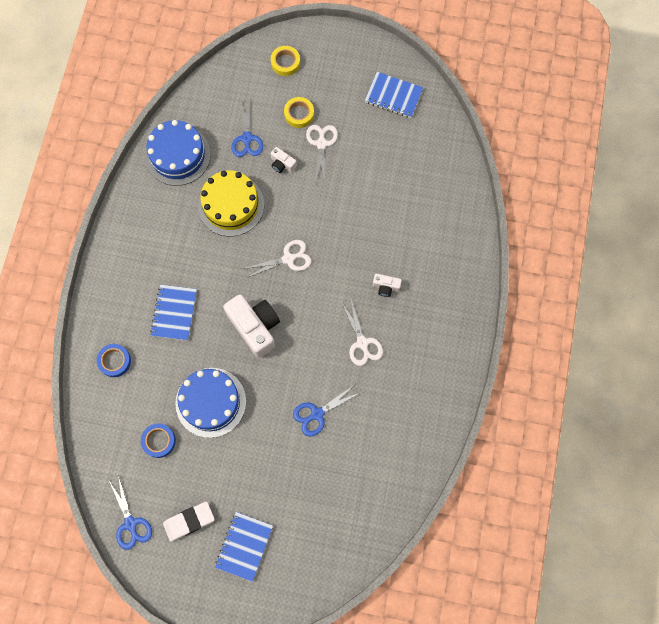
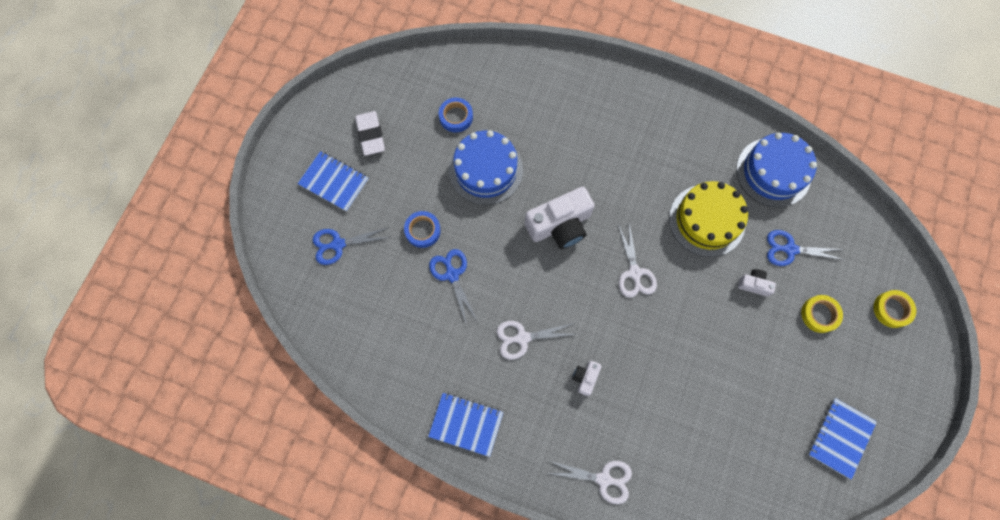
camera: 100 degrees right, 0 degrees up
(114, 361) = (545, 85): blue tape -> blue tape (422, 230)
(131, 524) = (381, 83): blue scissors -> blue scissors (338, 244)
(174, 313) = (588, 146): blue notebook -> blue notebook (466, 424)
(282, 164) = (753, 284): white camera -> white camera turned 60 degrees clockwise
(321, 143) = (778, 335): white scissors -> white scissors (604, 479)

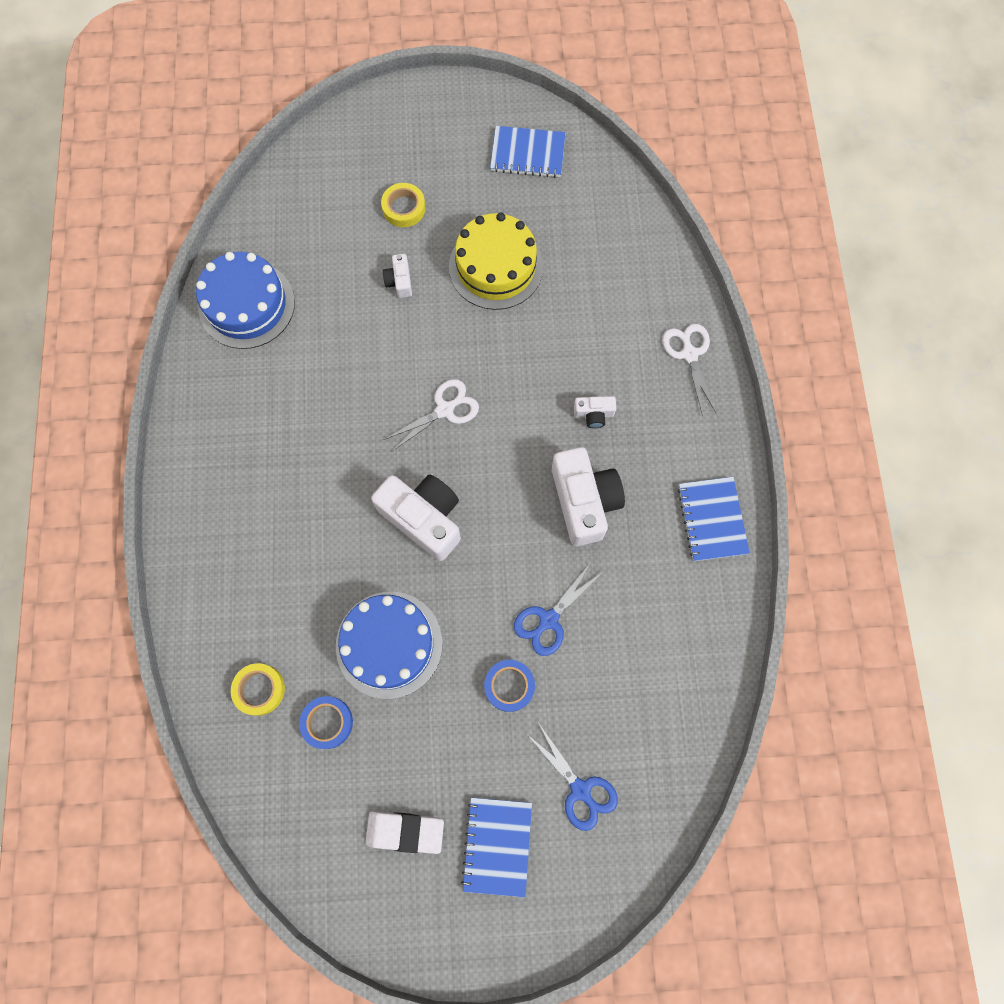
camera: 115 degrees left, 0 degrees up
(370, 135) = (405, 831): white eraser -> white eraser turned 45 degrees clockwise
(522, 338) = (584, 501): white scissors -> white camera
(707, 220) = (342, 355): yellow cake -> yellow cake (496, 267)
(790, 249) = (339, 258): blue scissors -> none
(891, 309) = (365, 144): yellow tape -> yellow tape (259, 689)

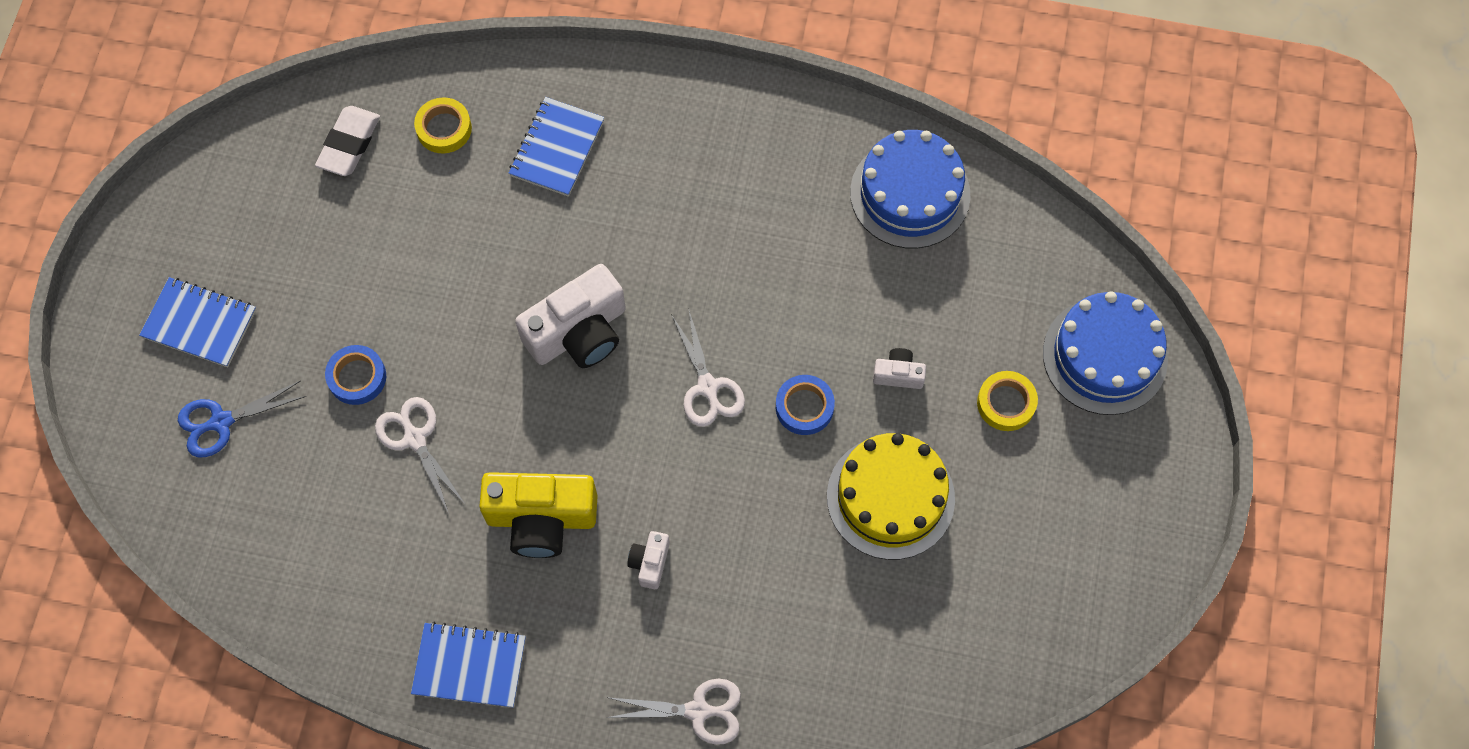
camera: 105 degrees right, 5 degrees down
(327, 722) = (386, 187): blue tape -> blue tape (804, 407)
(389, 644) = (447, 264): blue cake -> blue cake (1104, 356)
(405, 831) = (249, 238): white eraser -> white eraser (349, 144)
(527, 154) = (1057, 584): blue notebook -> blue notebook (557, 148)
(548, 620) = (414, 438): blue scissors -> white scissors
(584, 501) = (541, 518): white camera -> yellow camera

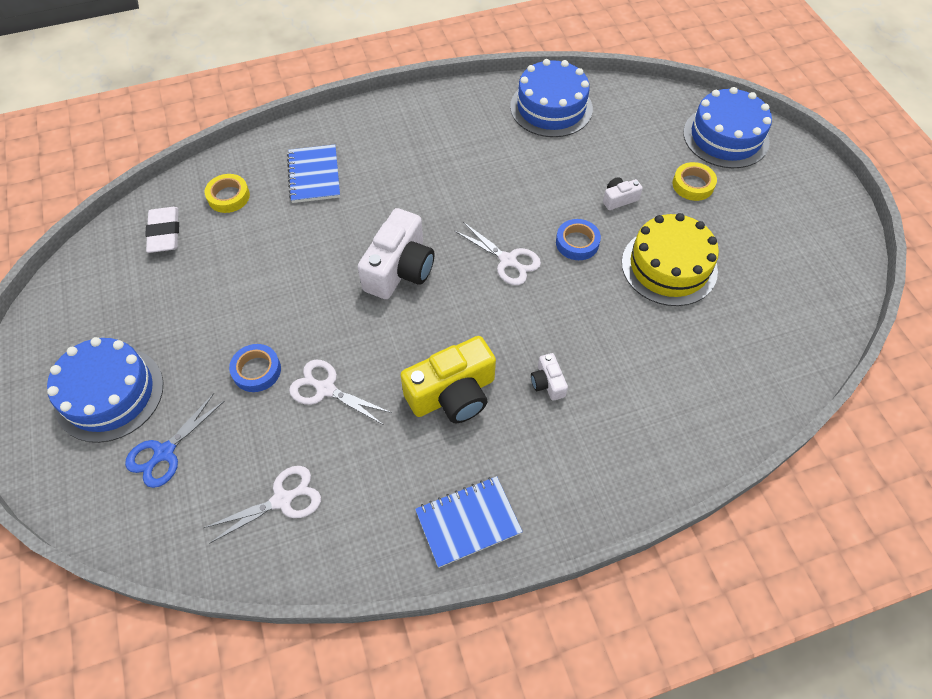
camera: 30 degrees left, 10 degrees down
(200, 323) = (109, 394): blue notebook -> blue cake
(698, 711) = (652, 460): white scissors -> white scissors (283, 499)

